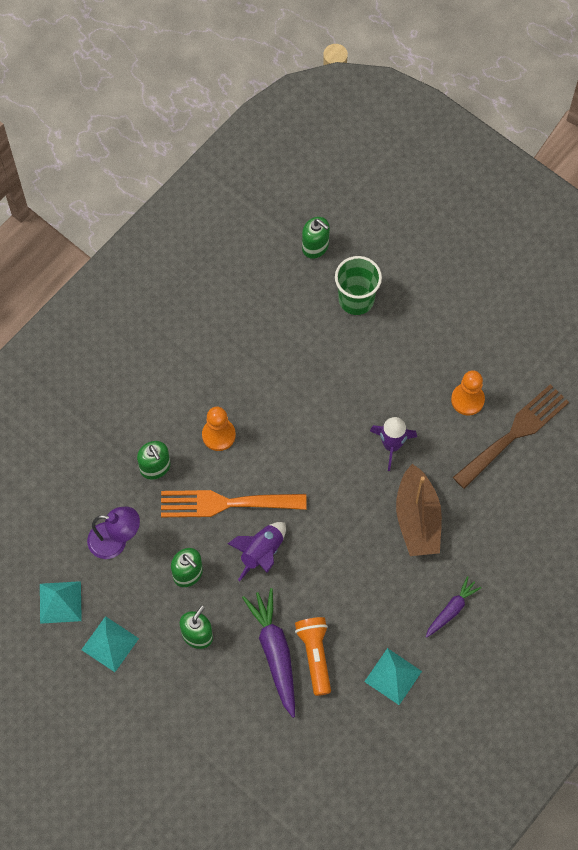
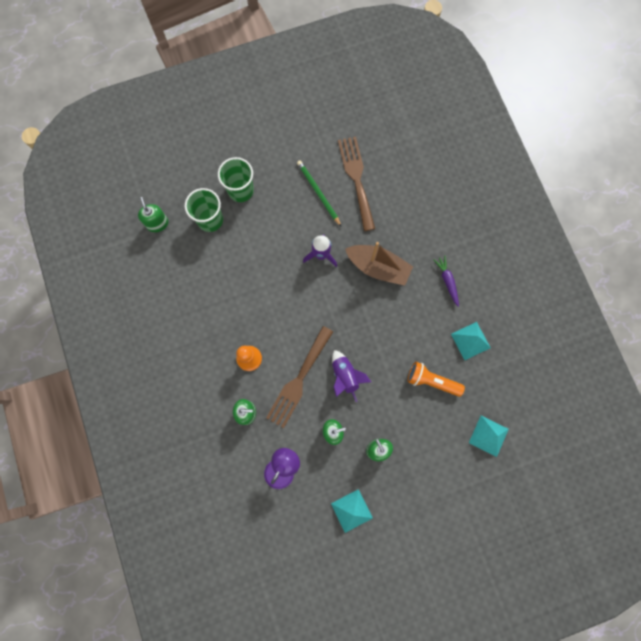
camera: 60 degrees left, 10 degrees up
(60, 602) = (304, 529): turquoise pyramid -> turquoise pyramid (488, 435)
(225, 503) = (298, 380): orange fork -> brown fork
(275, 652) = (416, 405): purple carrot -> none
(315, 246) = (157, 223): green soap dispenser -> green soap dispenser turned 90 degrees counterclockwise
(414, 312) = (241, 190): none -> green cup
(467, 400) = (318, 193): orange pawn -> green pencil

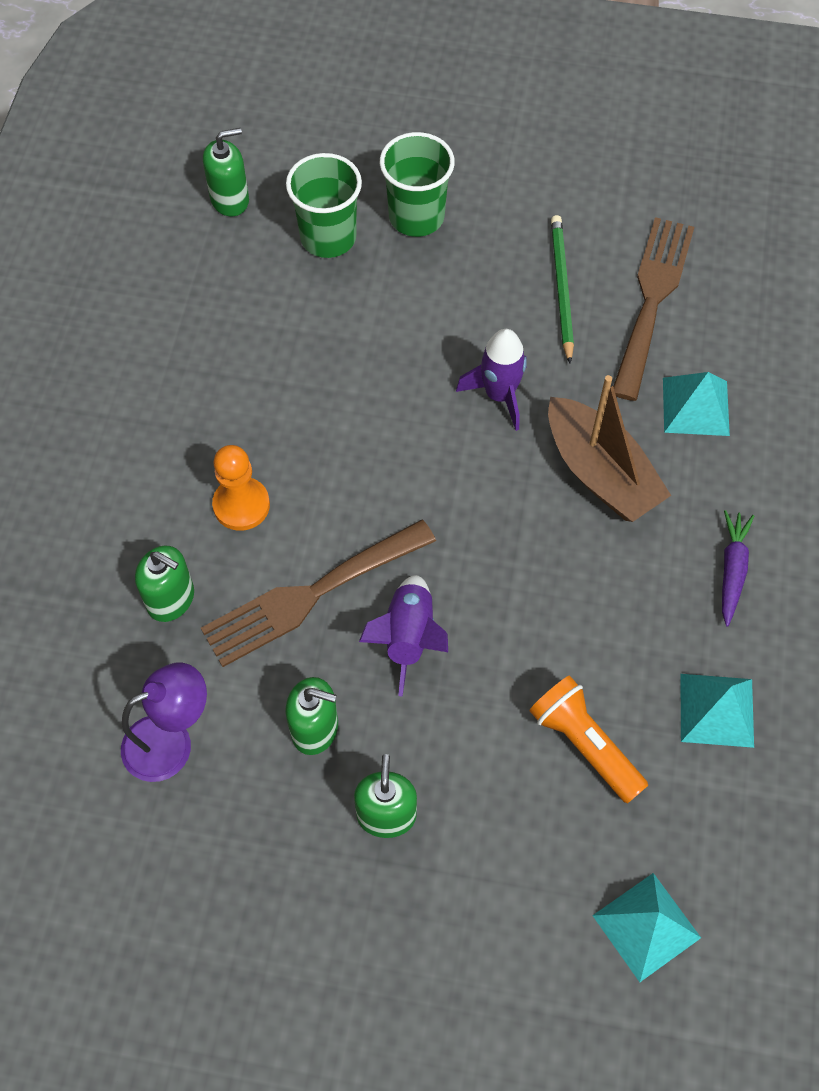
camera: 30 degrees right, 15 degrees down
(157, 223) = (230, 199): green soap dispenser -> green soap dispenser turned 60 degrees clockwise
(351, 510) = (254, 908): turquoise pyramid -> turquoise pyramid (695, 406)

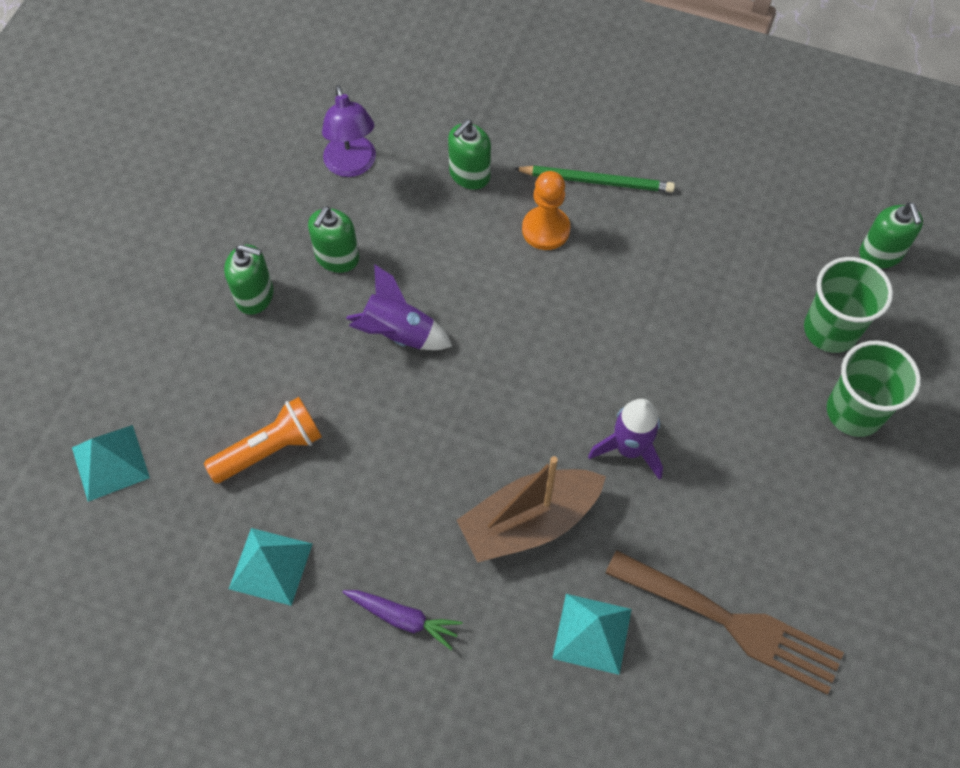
camera: 100 degrees right, 0 degrees up
(310, 595) = (452, 268): brown fork -> none
(561, 288) = (753, 533): green pencil -> green pencil (597, 181)

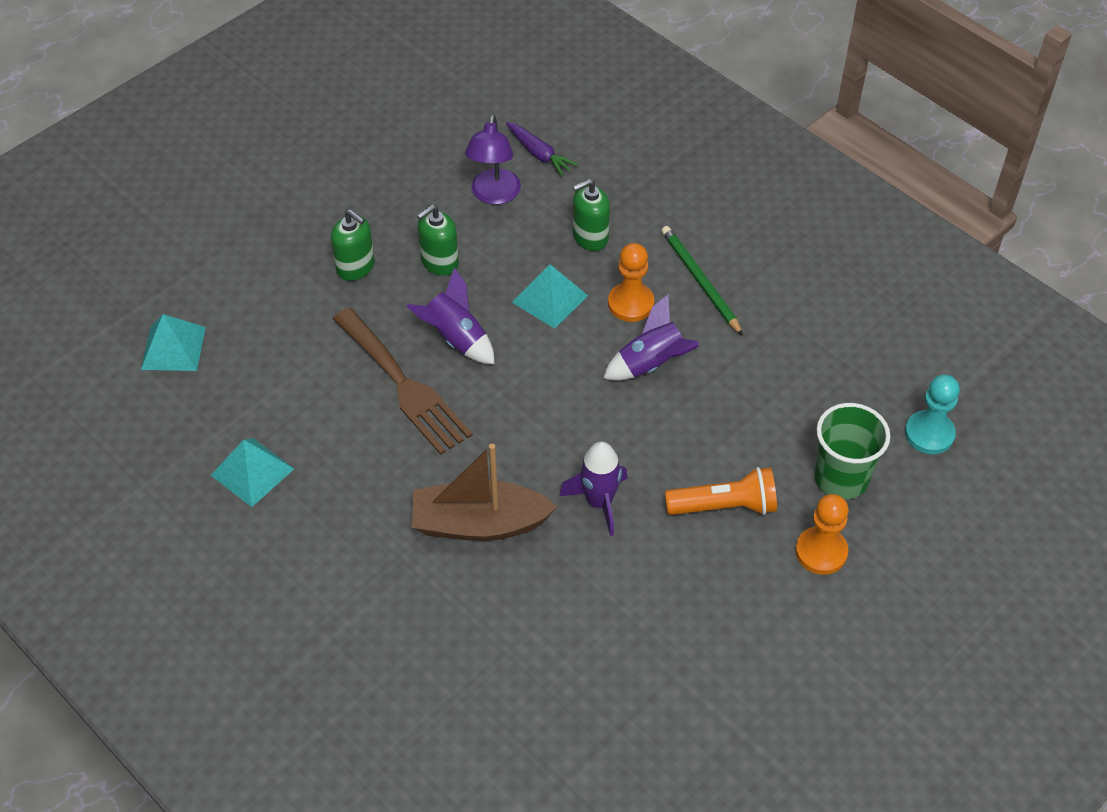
camera: 25 degrees right, 10 degrees down
(270, 449) = (301, 386): orange flashlight -> orange flashlight (724, 506)
(403, 618) = (333, 553): purple carrot -> purple carrot (539, 154)
(592, 633) = (481, 628): turquoise pyramid -> turquoise pyramid (550, 298)
(597, 181) = (700, 281): green pencil -> green pencil turned 150 degrees counterclockwise
(599, 284) = (651, 364): none -> purple rocket
(733, 623) = (606, 671): brown fork -> brown fork (404, 386)
(854, 412) = (821, 552): green cup -> orange pawn
(880, 254) = (929, 434): green soap dispenser -> turquoise pawn

